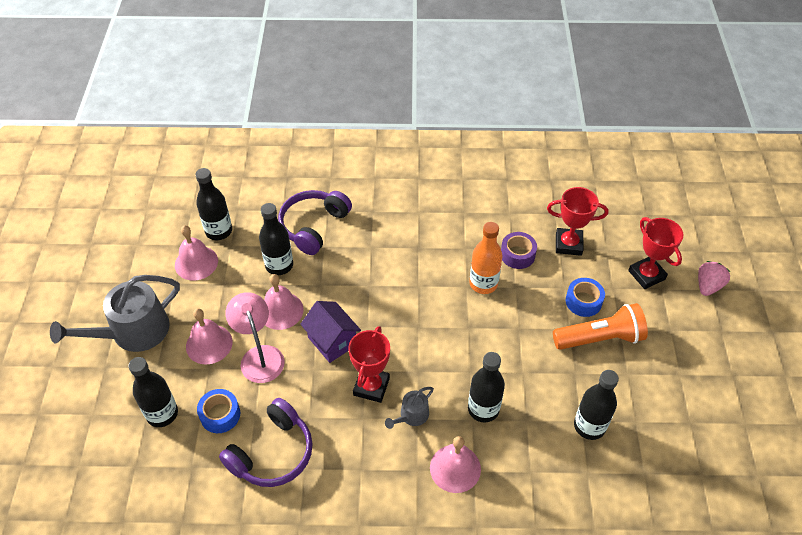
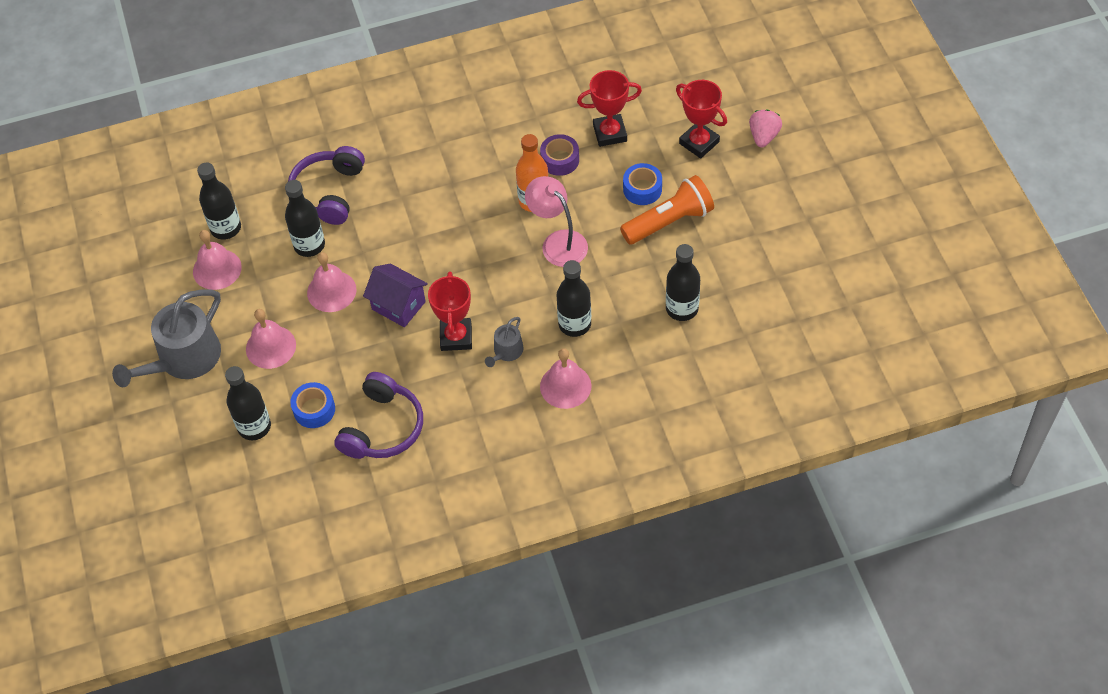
camera: 15 degrees left, 5 degrees up
(259, 356) = (329, 342): pink lamp -> pink lamp (558, 242)

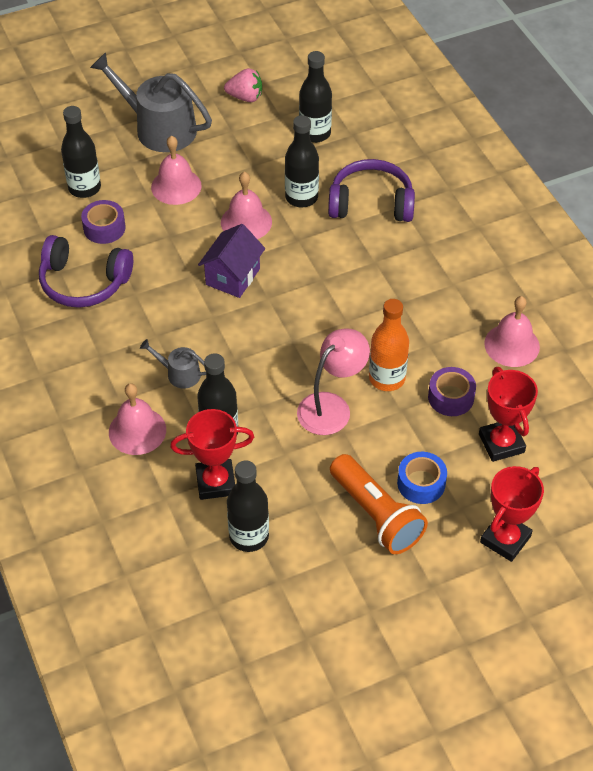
camera: 80 degrees right, 5 degrees down
(217, 269) = (265, 135): pink bell -> pink bell (512, 345)
(314, 409) = (104, 228): blue tape -> purple tape
(456, 337) = (196, 328): red trophy -> red trophy (215, 482)
(763, 136) = (531, 613): pink strawberry -> pink strawberry (245, 97)

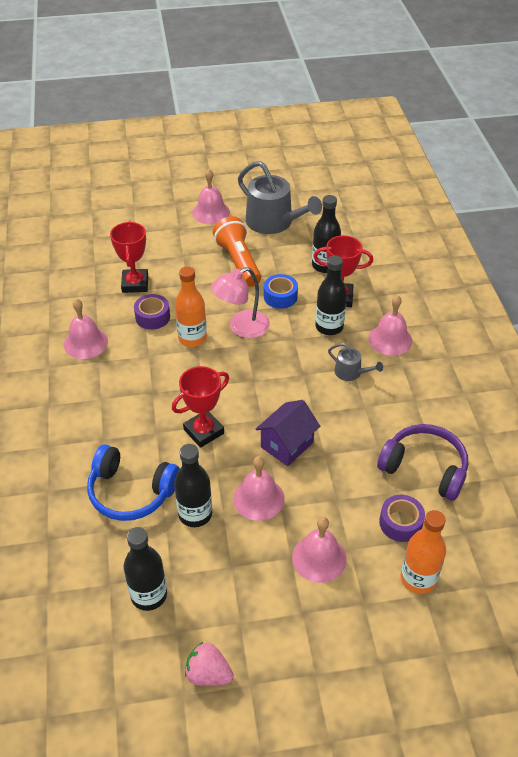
camera: 165 degrees left, 5 degrees down
(84, 188) = (418, 579): black bottle -> orange bottle
(159, 128) = (323, 648): grey watering can -> grey watering can (274, 222)
(371, 203) = (131, 492): purple headphones -> blue headphones
(421, 483) = (201, 272): blue tape -> blue tape (280, 296)
(459, 609) = (211, 212): none -> pink bell
(505, 539) = (165, 236): red trophy -> red trophy (203, 431)

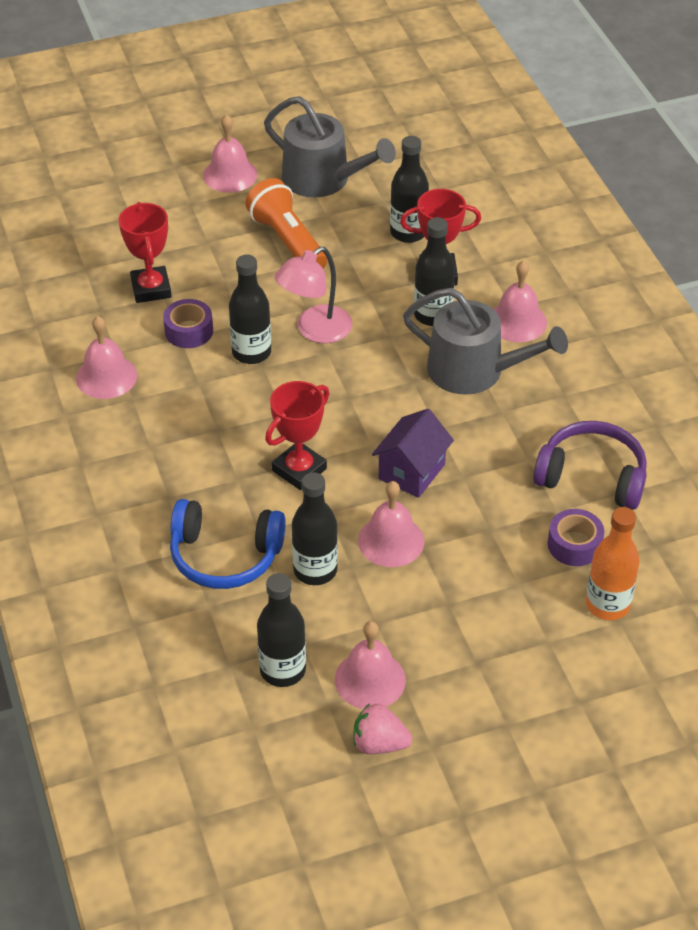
camera: 10 degrees left, 0 degrees up
(192, 338) = (251, 352): orange bottle -> black bottle
(280, 296) = (357, 282): blue tape -> none
(319, 558) = (483, 598): pink bell -> pink bell (370, 679)
(351, 372) = (474, 371): grey watering can -> grey watering can, size x2.09

